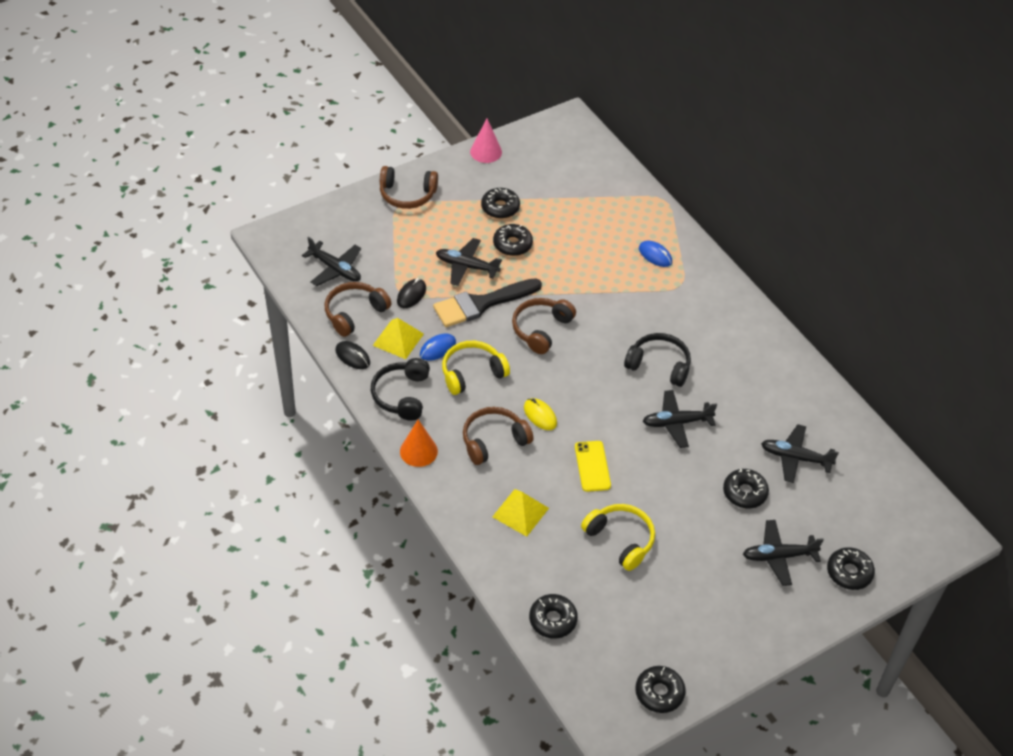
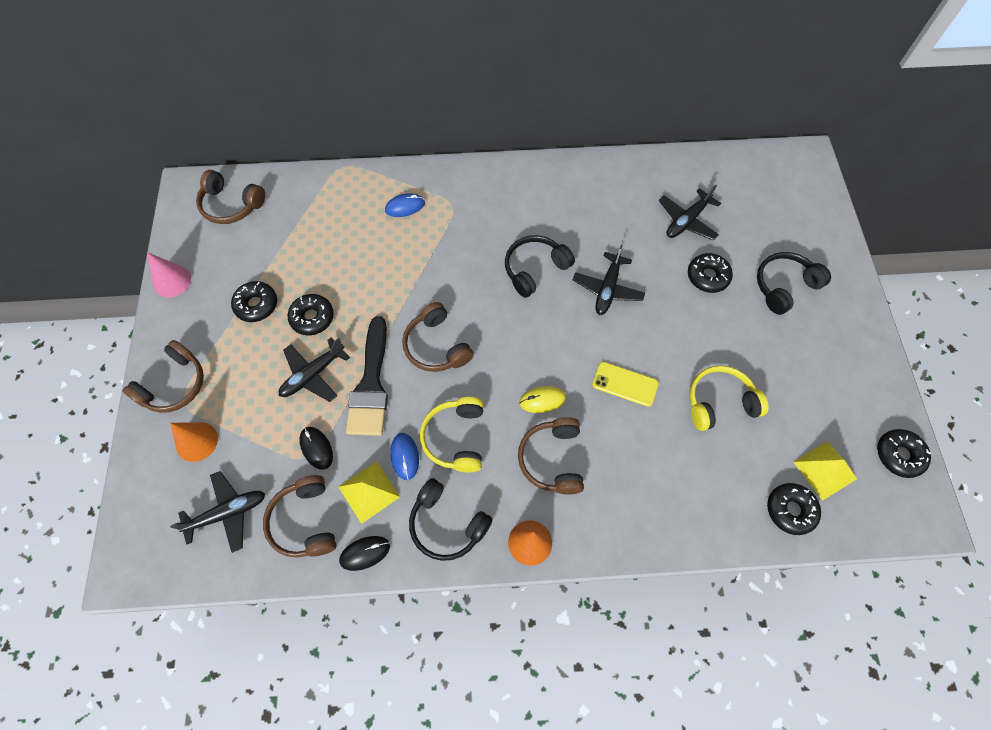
camera: 60 degrees left, 15 degrees up
(374, 228) = (197, 441): none -> orange cone
(520, 512) = (652, 477): yellow pyramid -> yellow pyramid (825, 470)
(574, 151) = (231, 205): none -> brown headphones
(778, 556) = (784, 286): black plane -> black headphones
(849, 572) = (818, 245): black donut -> none

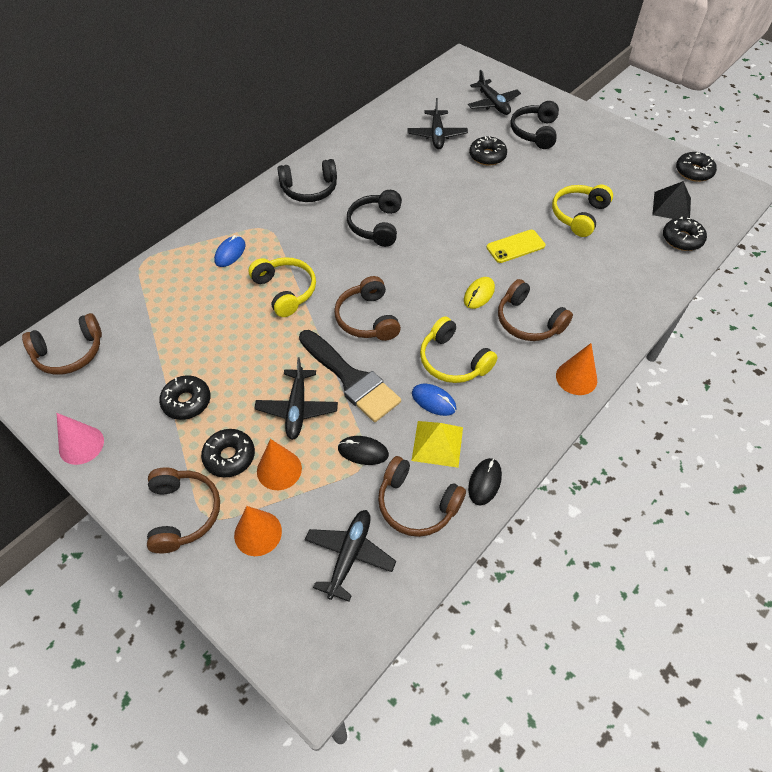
camera: 45 degrees left, 10 degrees down
(254, 409) = (279, 469): none -> orange cone
(312, 318) = (247, 374): black donut -> black donut (229, 456)
(407, 271) = (285, 291): none -> yellow headphones
(436, 346) = (367, 318): brown headphones -> brown headphones turned 60 degrees clockwise
(447, 524) = (514, 414): black headphones -> black headphones (309, 189)
(607, 289) = (437, 204): black plane -> black plane (493, 104)
(825, 470) = (671, 206): yellow pyramid -> black pyramid

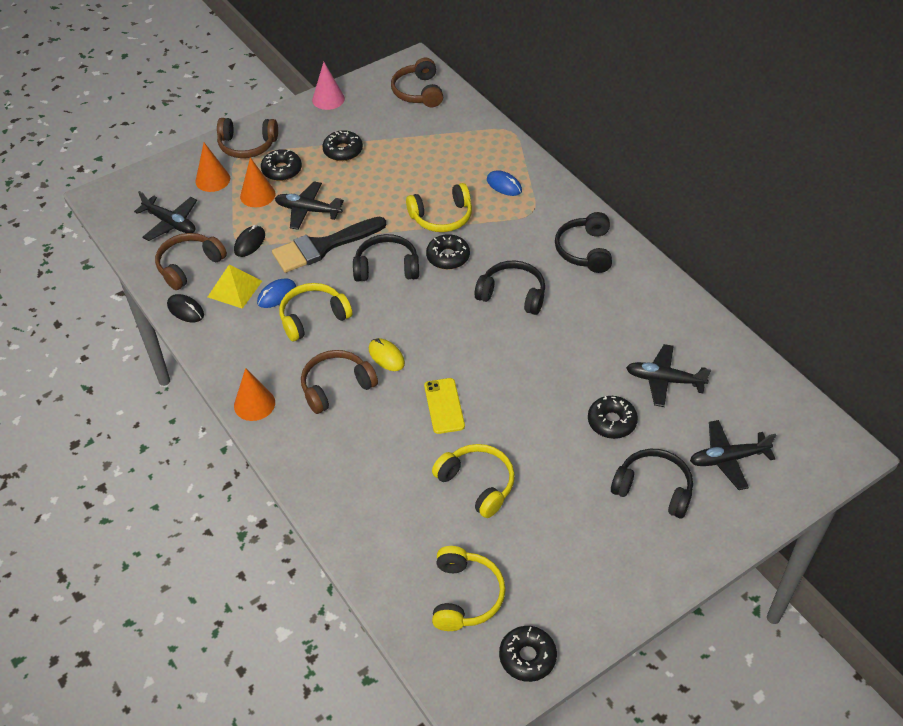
camera: 105 degrees right, 5 degrees down
(367, 318) = (386, 267): brown headphones -> black headphones
(671, 206) = (465, 596): black pyramid -> yellow headphones
(682, 239) = (403, 581): black donut -> black donut (448, 257)

